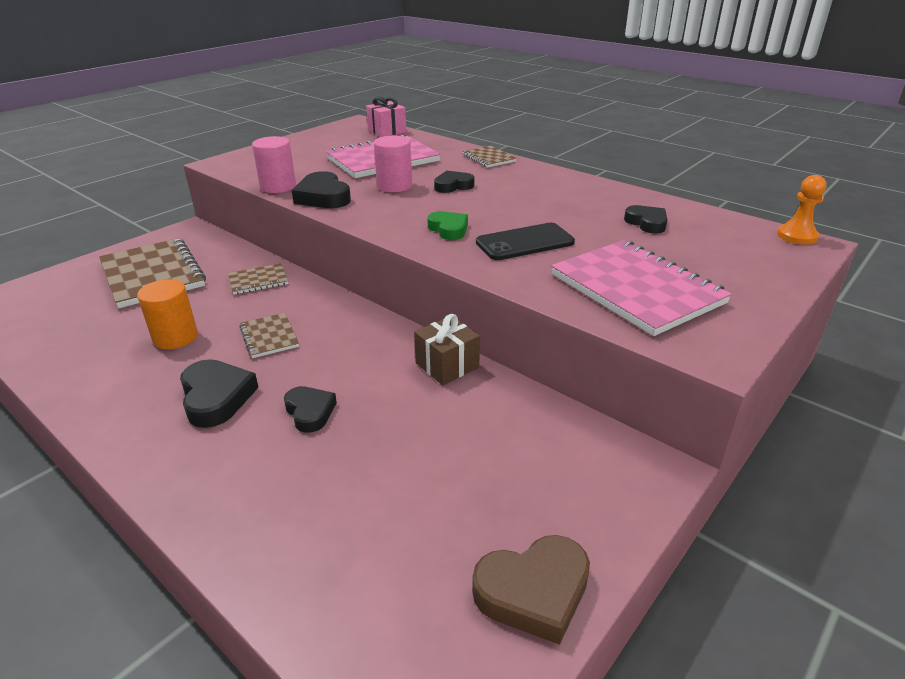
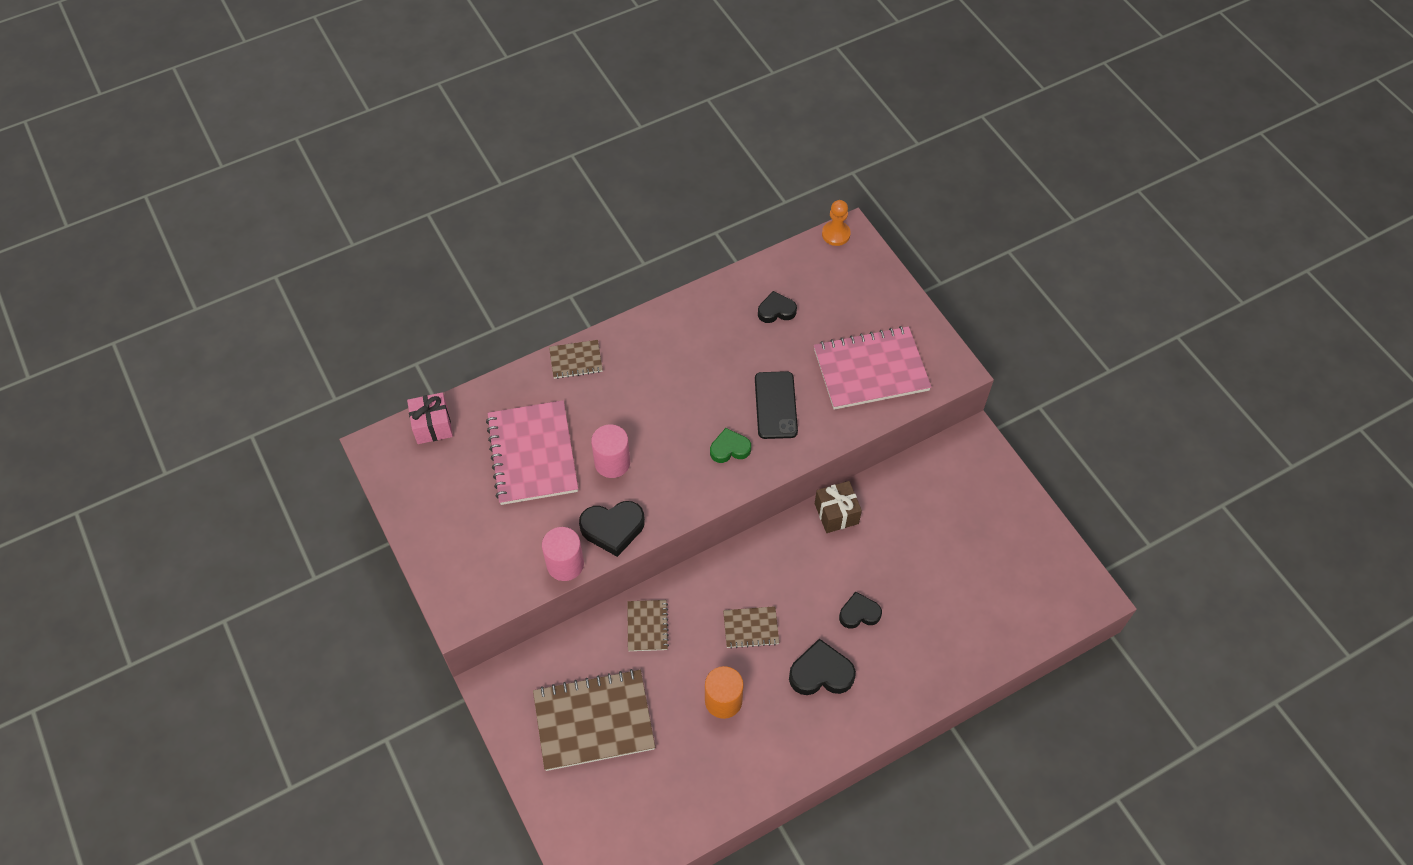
camera: 70 degrees left, 25 degrees up
(453, 186) = (635, 415): black heart -> none
(533, 592) = (1035, 535): brown heart -> none

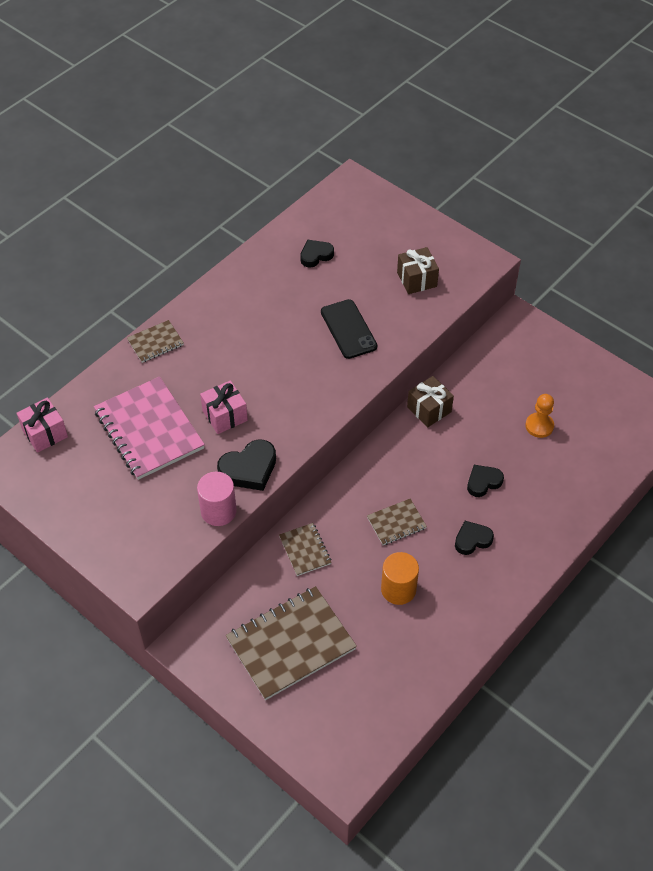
camera: 20 degrees left, 5 degrees down
(612, 462) = (225, 415): pink cylinder -> pink gift
(729, 448) = (324, 374): green heart -> none
(821, 673) = (472, 540): black heart -> black heart, size x0.66
(836, 234) = (340, 183): orange pawn -> orange pawn (539, 426)
(871, 370) = (417, 279): pink notebook -> brown gift

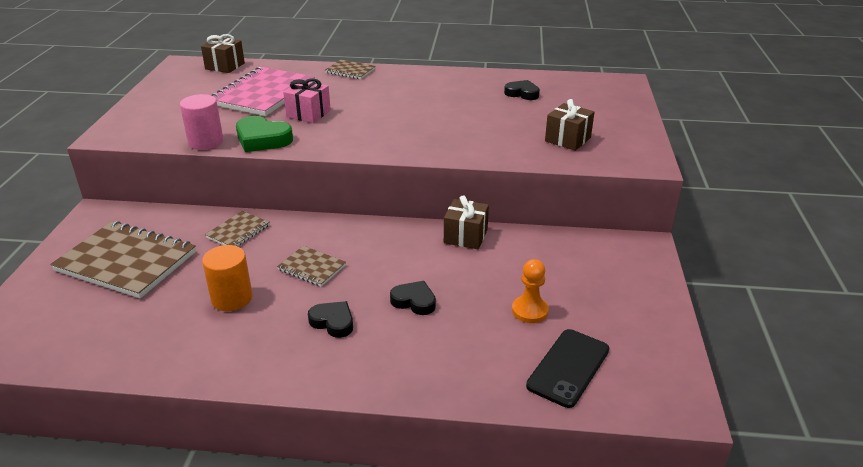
camera: 55 degrees right, 20 degrees down
(45, 433) = (225, 66): pink gift -> brown gift
(249, 469) = (262, 139): black heart -> green heart
(348, 329) = (465, 130): black phone -> black phone (568, 367)

